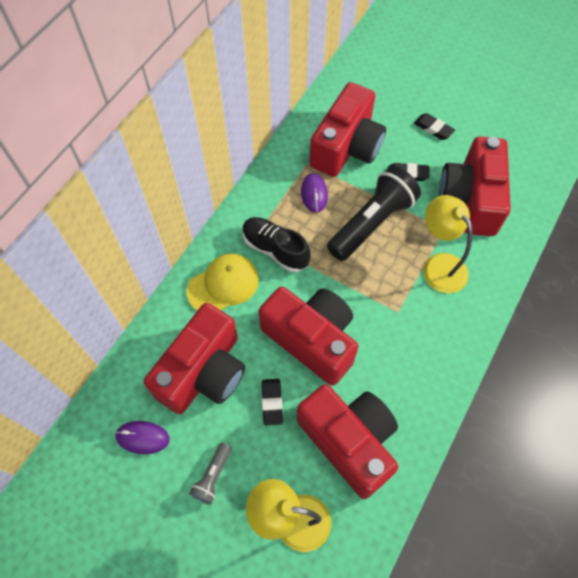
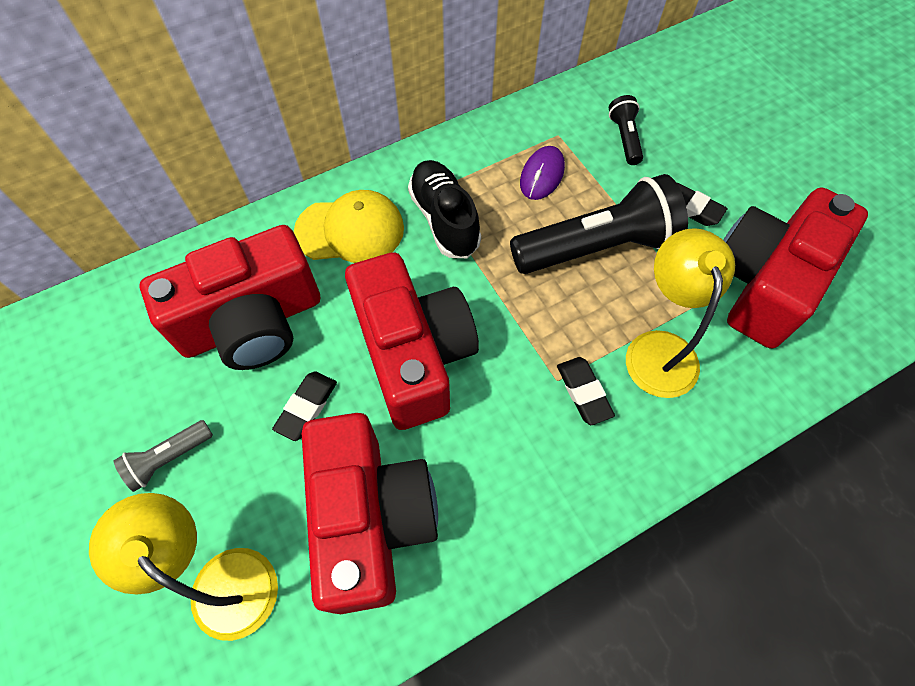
camera: 30 degrees right, 0 degrees up
(142, 438) = (125, 361): purple mouse -> none
(346, 147) = (624, 138): red camera -> black flashlight
(433, 129) = (766, 166): black eraser -> black eraser (583, 392)

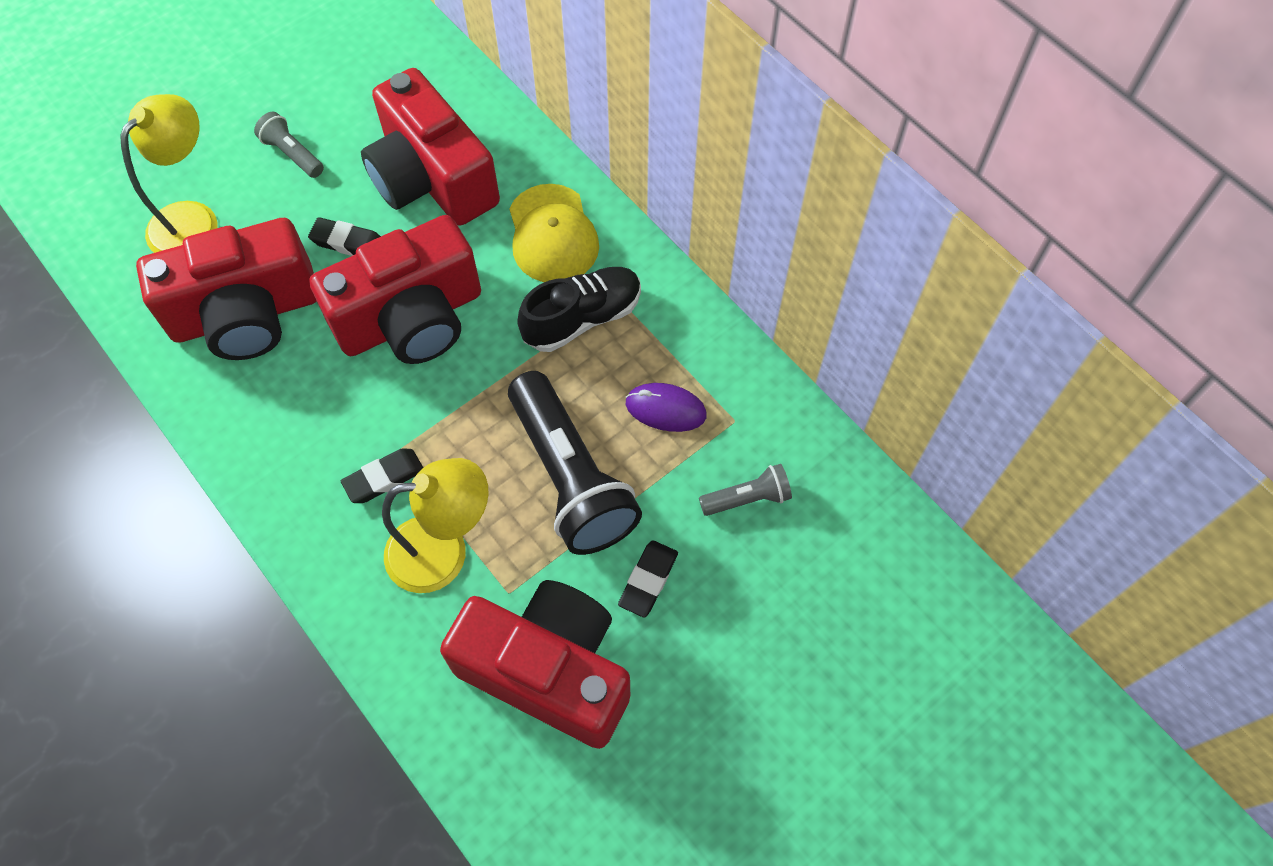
camera: 80 degrees right, 0 degrees up
(624, 138) = (747, 498): black flashlight -> grey flashlight

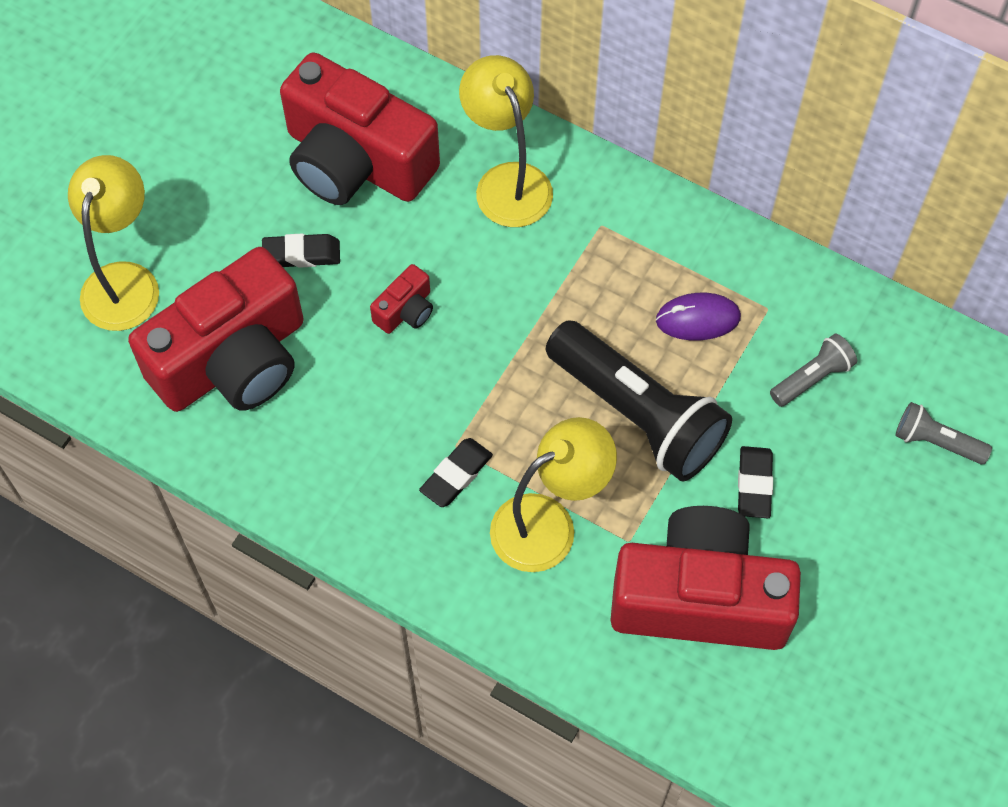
camera: 20 degrees left, 0 degrees up
(292, 154) = (196, 180): grey flashlight -> grey flashlight (936, 442)
(411, 318) = (405, 310): red camera -> red camera, size x0.40
(552, 234) = (507, 181): yellow cap -> yellow lamp
(582, 318) = (576, 256): black shoe -> none

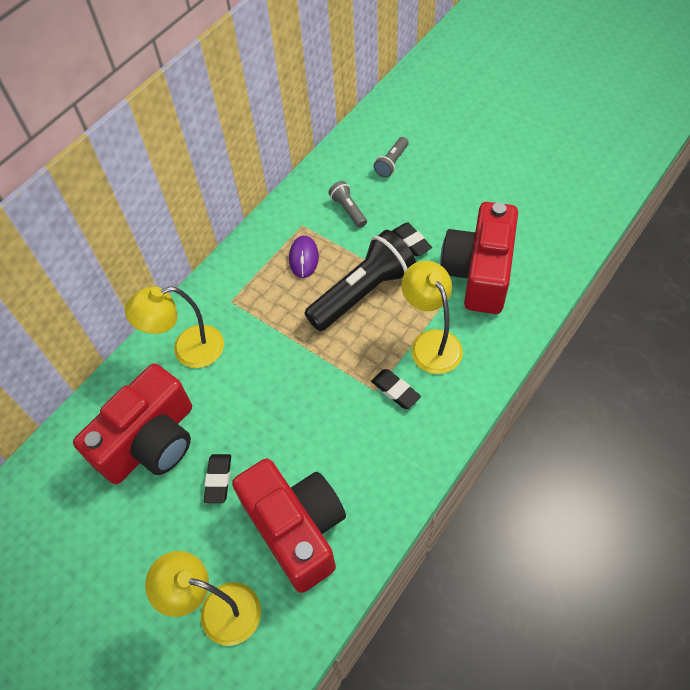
camera: 80 degrees left, 5 degrees down
(405, 310) = (274, 415): red camera -> none
(754, 484) = (411, 241): black eraser -> black eraser turned 45 degrees clockwise

